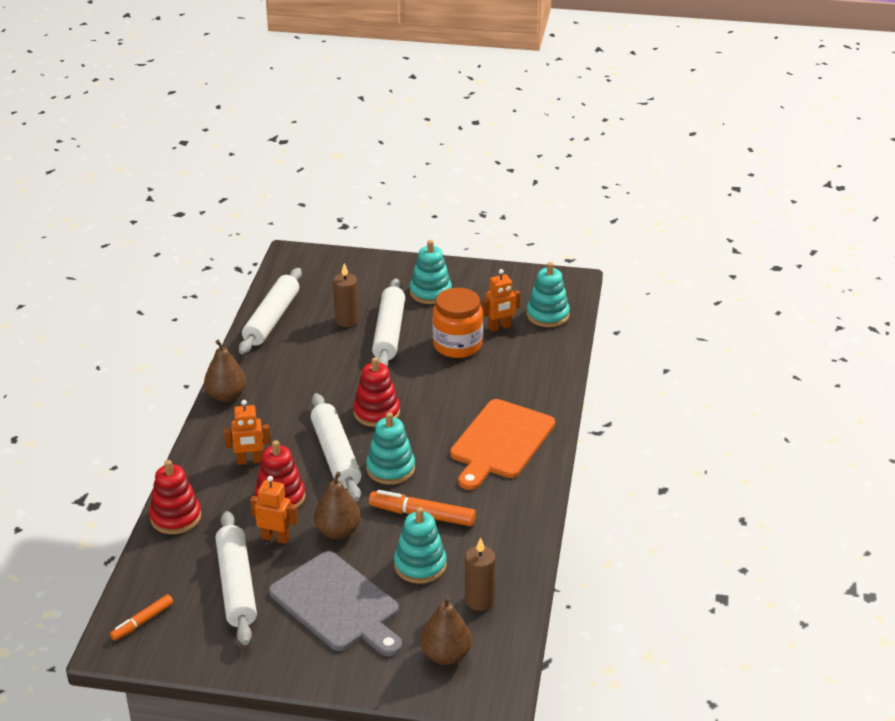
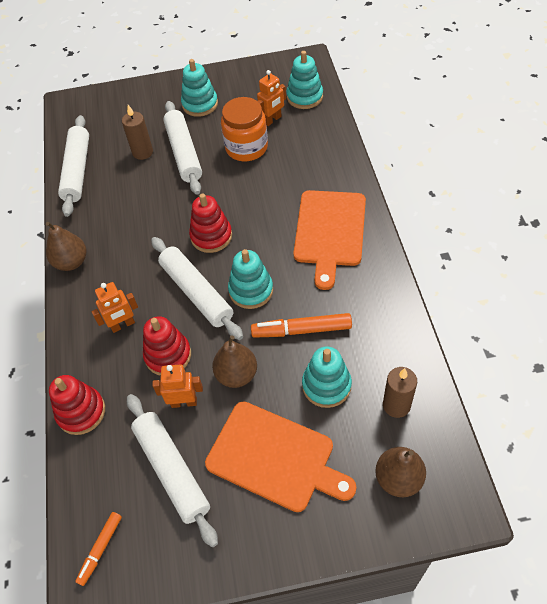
camera: 15 degrees left, 20 degrees up
(337, 604) = (275, 457): grey cutting board -> orange cutting board

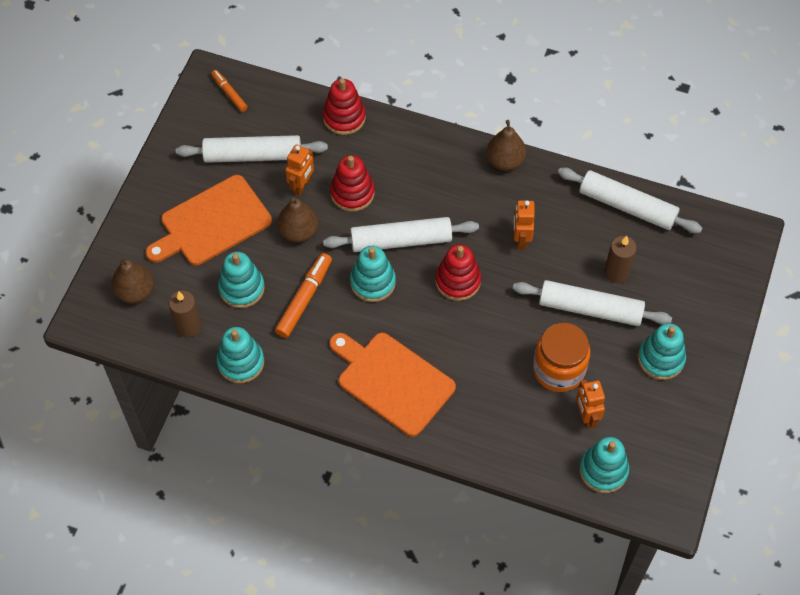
camera: 115 degrees right, 5 degrees up
(123, 325) = (406, 174): orange robot -> orange robot (521, 239)
(396, 341) = (241, 362): none -> turquoise stacking toy

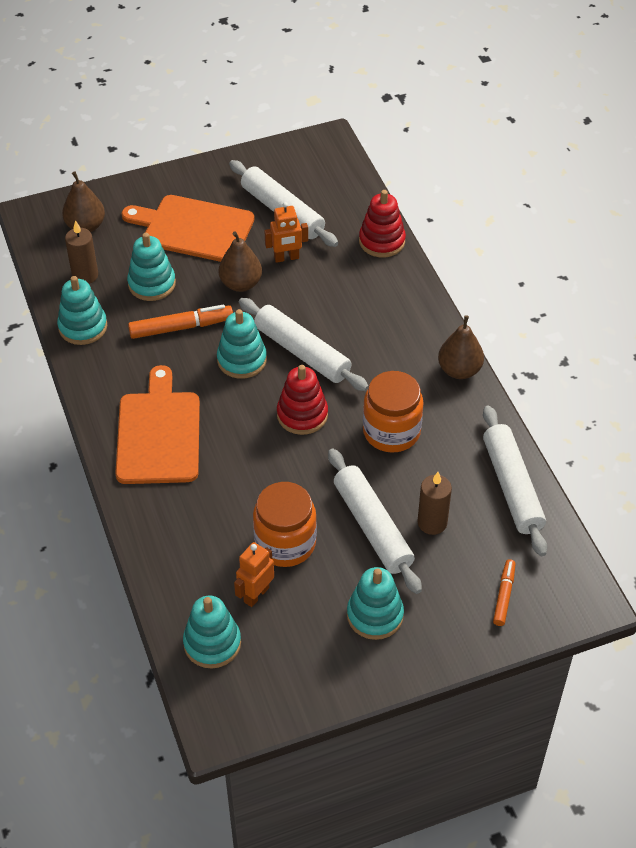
camera: 50 degrees right, 10 degrees down
(229, 93) = (325, 162): orange marker -> orange marker (504, 595)
(352, 193) = (314, 292): red stacking toy -> none
(521, 239) = (391, 431): orange robot -> orange jar

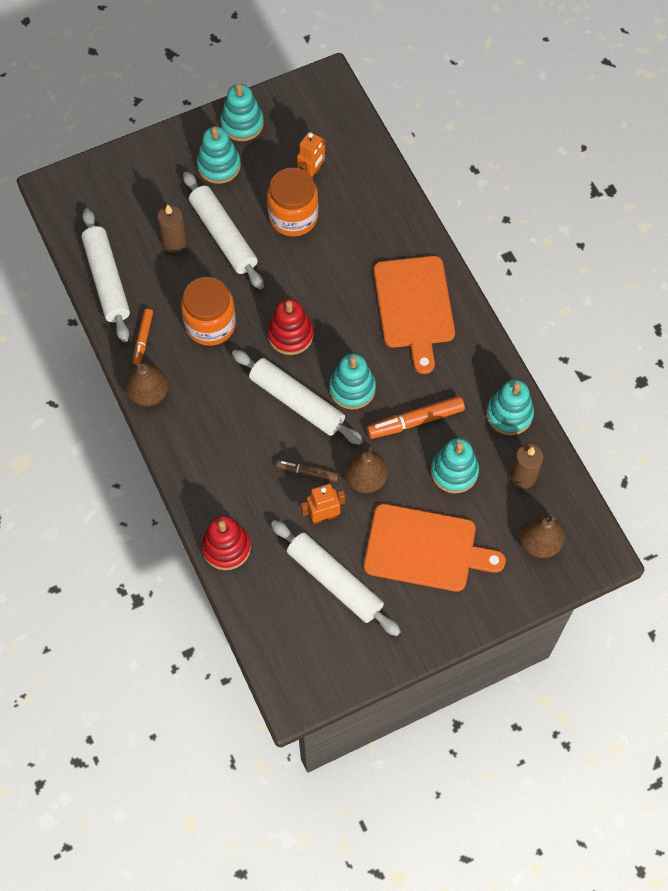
camera: 175 degrees right, 15 degrees up
(212, 643) = (339, 136): turquoise stacking toy -> turquoise stacking toy (242, 123)
(298, 292) = (307, 472): none -> brown marker
(504, 595) = (119, 188): orange marker -> orange marker (143, 339)

